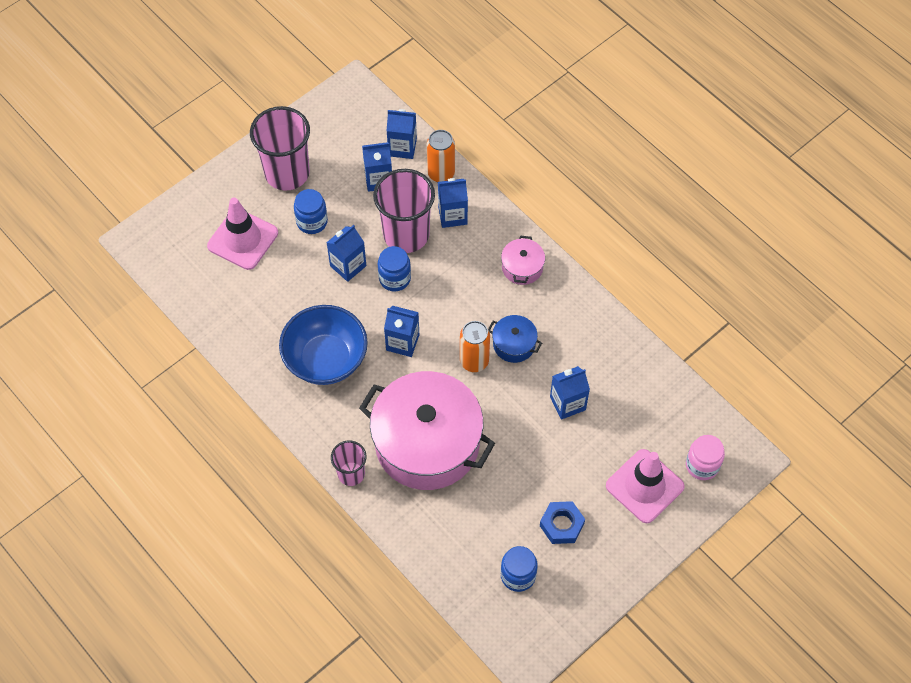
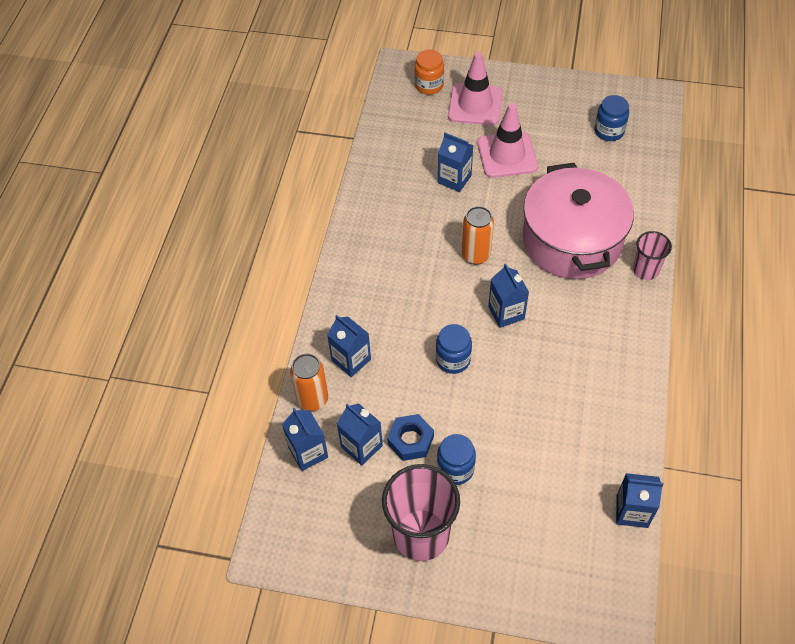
camera: 125 degrees left, 5 degrees down
(243, 239) = (527, 514): pink traffic cone -> pink traffic cone (507, 155)
(326, 359) = (574, 355): blue bowl -> none
(348, 266) = (473, 404): blue carton -> blue carton (632, 511)
(406, 234) = (401, 382): pink cup -> none
(514, 344) = (436, 239): blue pot -> none
(522, 267) = (360, 277): pink pot -> none
(561, 525) = (549, 130): blue nut -> blue nut (410, 440)
(702, 465) = (429, 85): pink jar -> orange jar

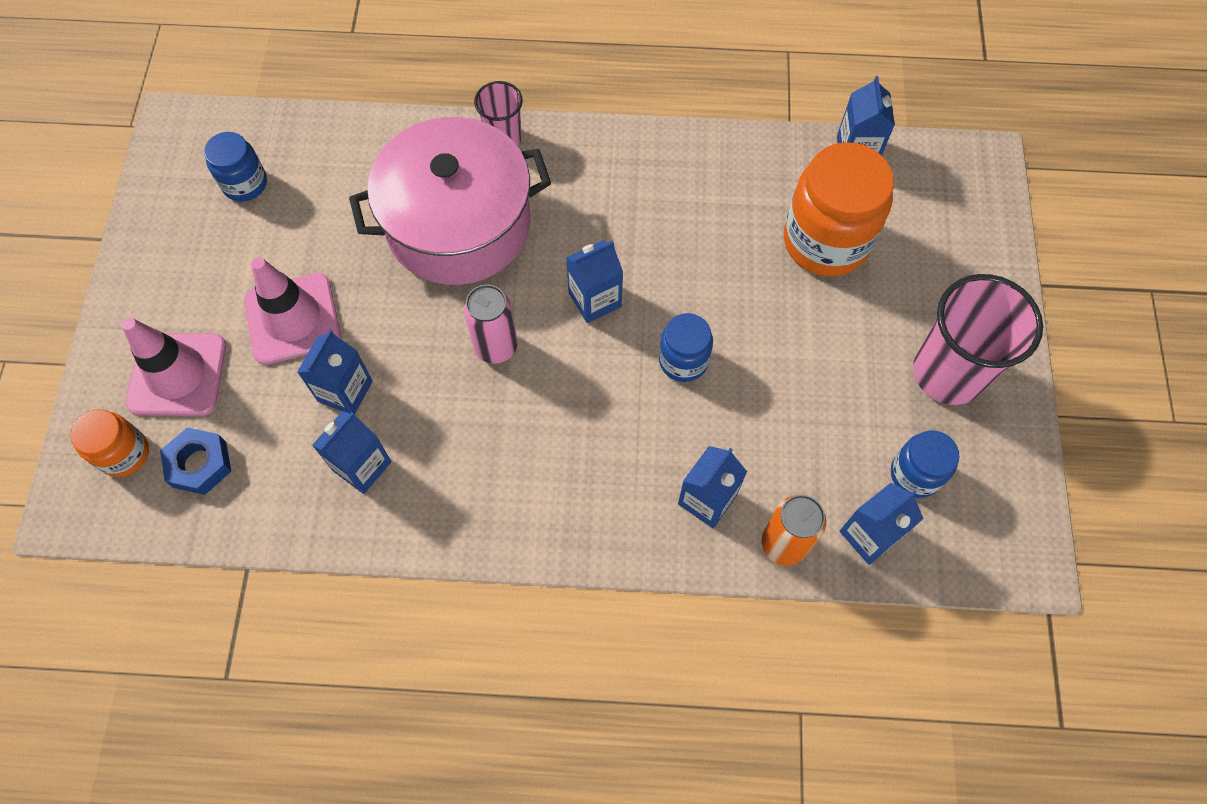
camera: 100 degrees left, 10 degrees up
(361, 446) = (843, 463): blue carton -> blue carton (362, 466)
(410, 440) = (820, 401): blue nut -> blue nut (200, 464)
(455, 468) = (848, 342): blue jar -> blue jar (915, 474)
(476, 255) = (496, 347): orange can -> pink can
(544, 470) = (826, 241): none -> orange jar

